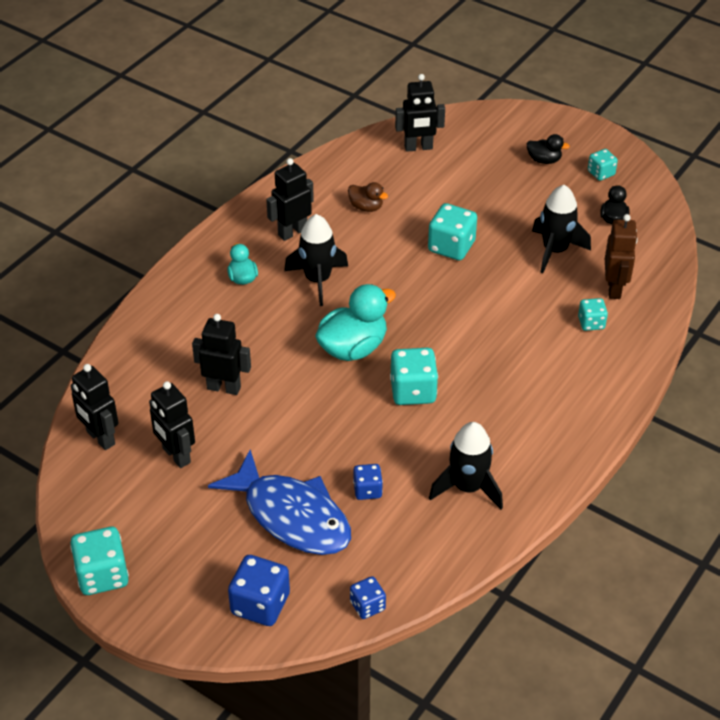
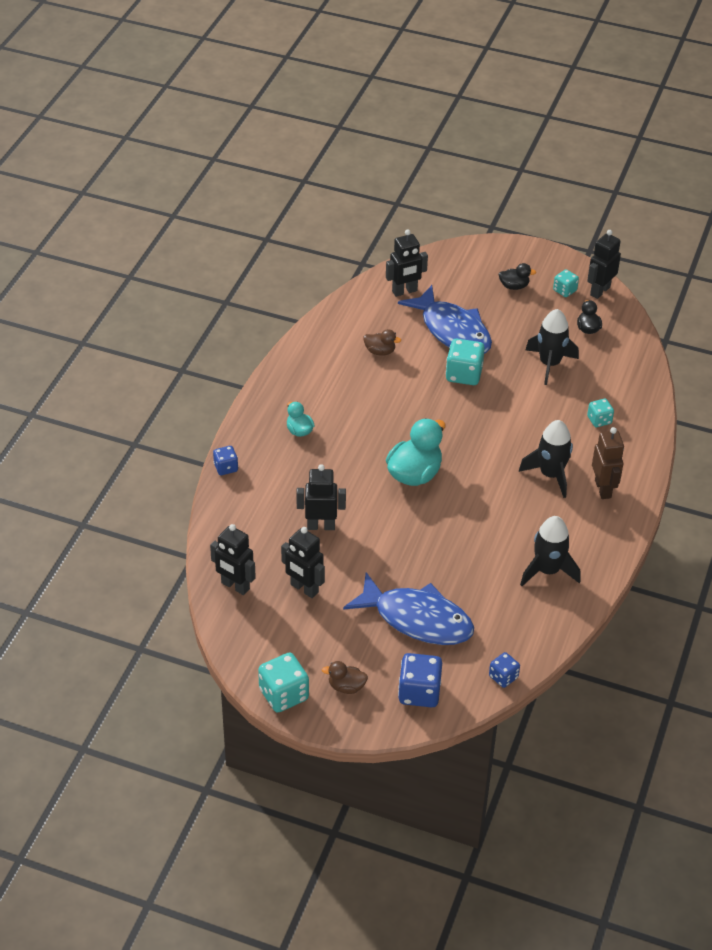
camera: 15 degrees left, 0 degrees up
(178, 580) = (346, 687): none -> brown duck
(292, 232) = (326, 383): black robot -> black robot (599, 291)
(317, 280) = (363, 422): black rocket -> black rocket (550, 475)
(367, 490) = (470, 587): blue dice -> blue dice (226, 467)
(413, 391) = (476, 501): turquoise dice -> none
(456, 197) = (452, 330): none -> blue fish
(614, 288) = (608, 388): brown robot -> brown robot (603, 489)

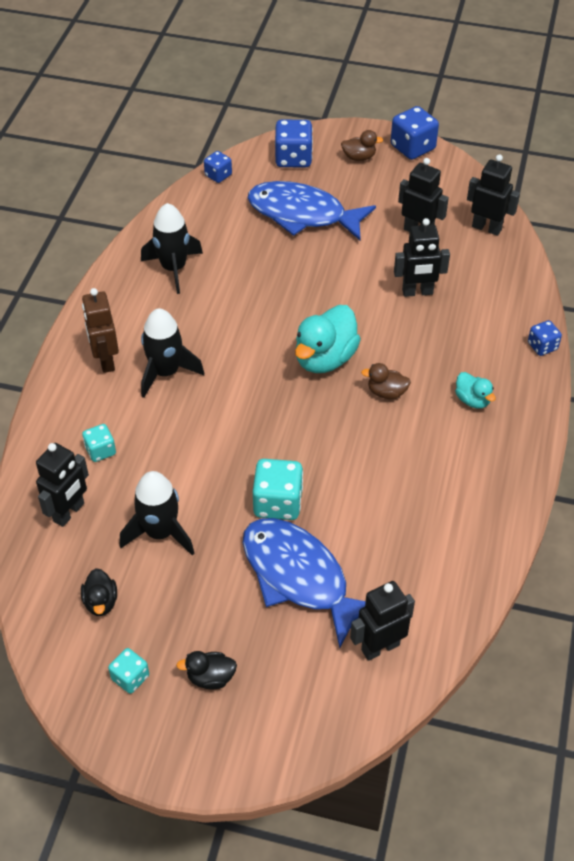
camera: 175 degrees right, 5 degrees up
(284, 694) = (412, 147): turquoise dice -> blue dice
(380, 351) = (396, 529): brown duck -> brown duck (386, 392)
(599, 291) = (74, 683): black robot -> black robot (69, 512)

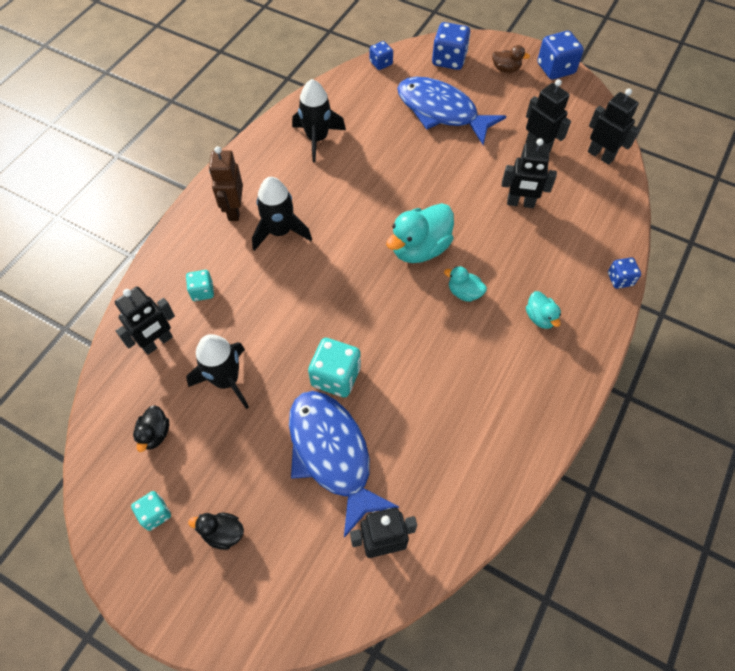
camera: 15 degrees right, 10 degrees up
(386, 392) = (464, 292): brown duck -> turquoise duck

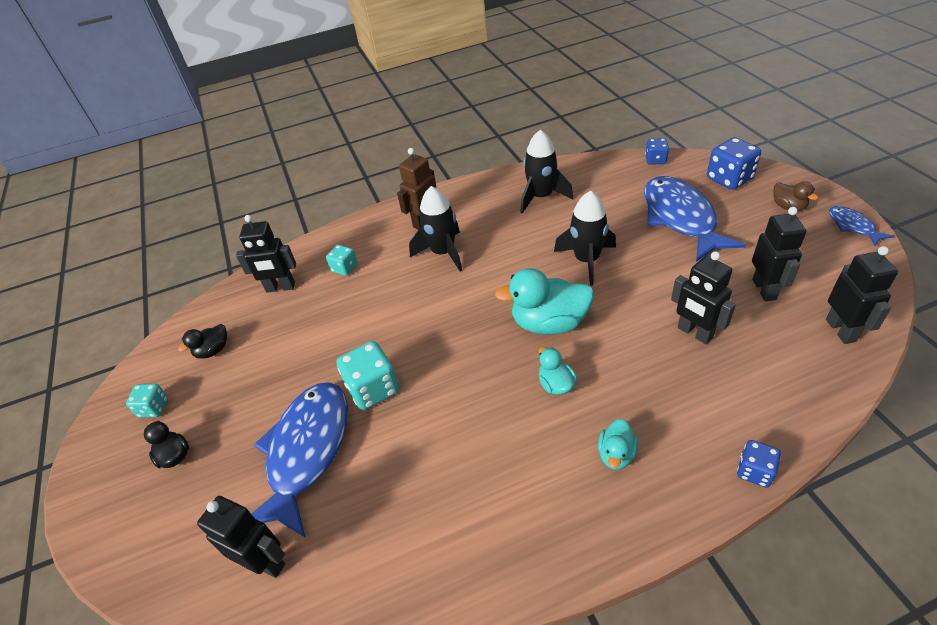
camera: 45 degrees right, 15 degrees down
(226, 380) = (294, 341): black rocket -> black rocket (586, 260)
(555, 69) = (852, 226): blue dice -> blue fish

